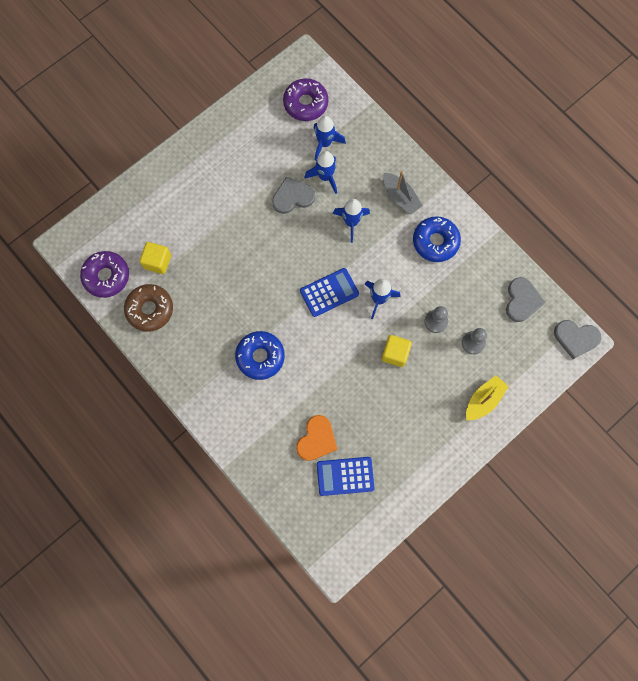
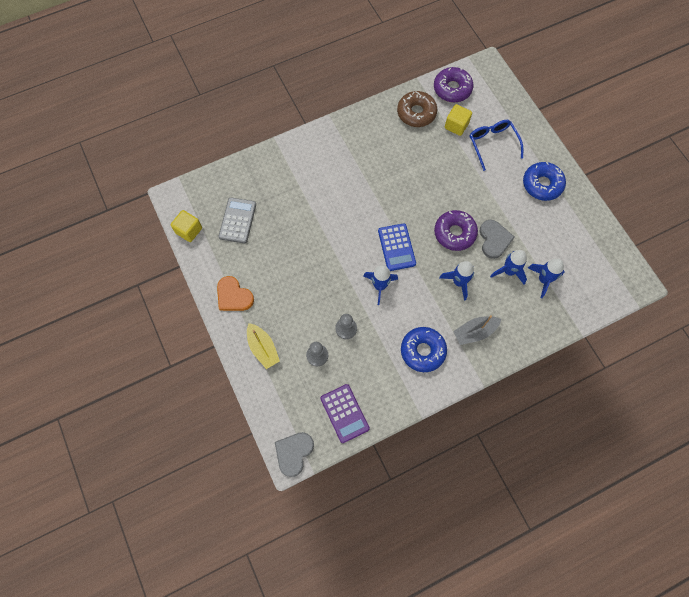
camera: 105 degrees right, 5 degrees down
(174, 219) = (492, 144): none -> blue glasses
(260, 357) = (354, 182): blue donut -> blue donut (542, 184)
(305, 103) = (588, 273): purple donut -> purple donut (454, 233)
(316, 439) = (274, 207): orange heart -> orange heart (233, 296)
(345, 476) = (237, 220): blue calculator -> grey calculator
(395, 353) = (327, 286): yellow cube -> yellow cube (189, 230)
(522, 300) = (344, 413): grey heart -> purple calculator

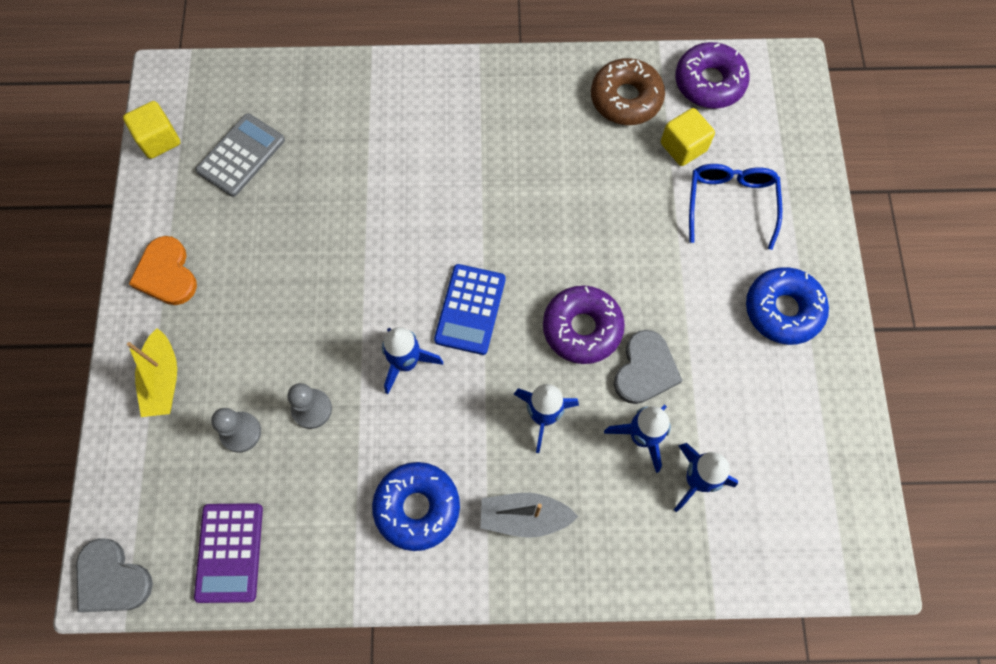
camera: 25 degrees right, 0 degrees up
(293, 453) = (112, 579): grey heart -> grey heart turned 105 degrees counterclockwise

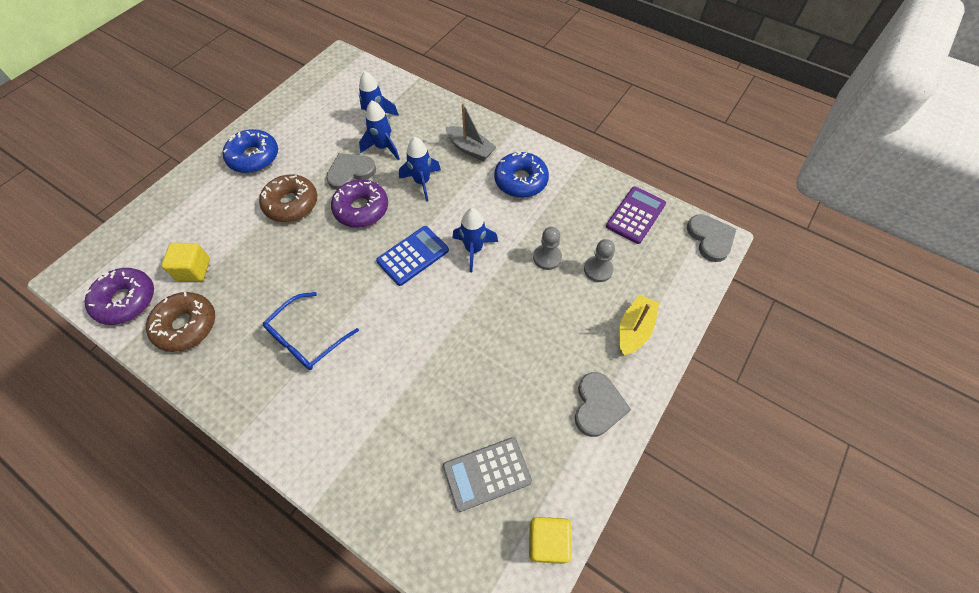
camera: 145 degrees left, 10 degrees down
(166, 274) = (598, 405): orange heart -> grey heart
(668, 281) = (291, 204): none -> brown donut
(730, 203) = (211, 221): blue glasses -> blue glasses (306, 338)

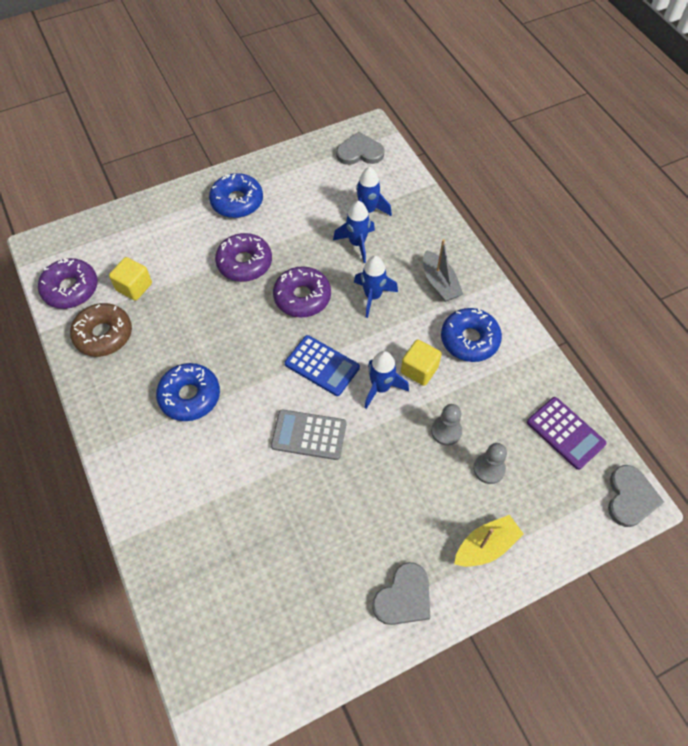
camera: 30 degrees right, 0 degrees up
(291, 204) = (244, 263): brown donut -> purple donut
(306, 338) = (190, 396): blue glasses -> blue donut
(350, 172) = (313, 255): grey heart -> grey heart (360, 152)
(413, 256) = (322, 366): blue calculator -> blue calculator turned 45 degrees clockwise
(487, 473) = (268, 598): grey calculator -> grey calculator (309, 435)
(547, 541) = (284, 686): yellow cube -> yellow cube (419, 370)
(635, 215) = (565, 433): purple calculator -> purple calculator turned 75 degrees clockwise

